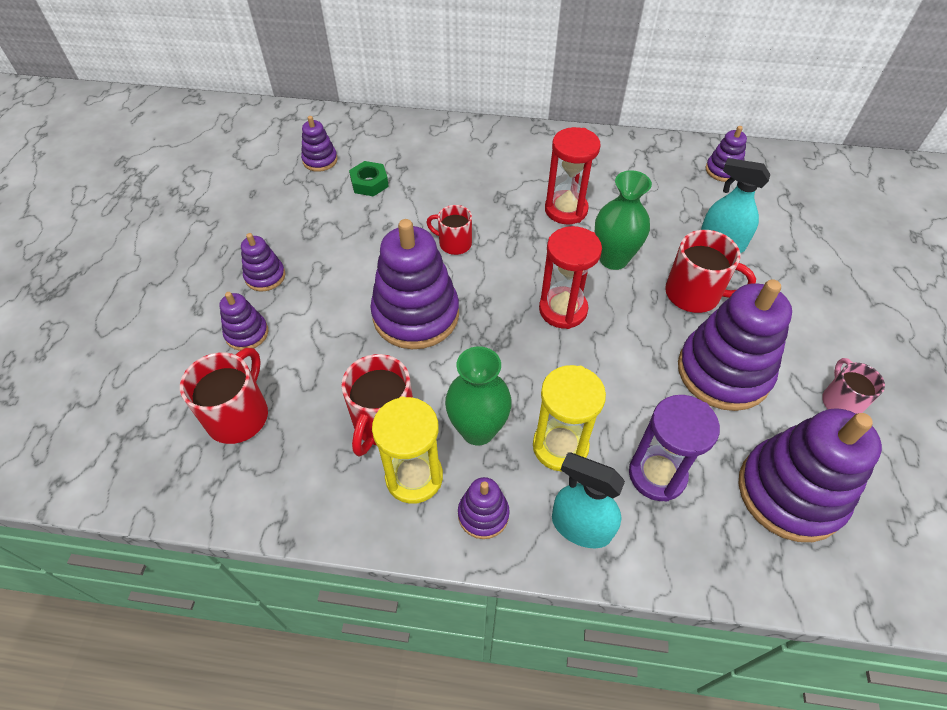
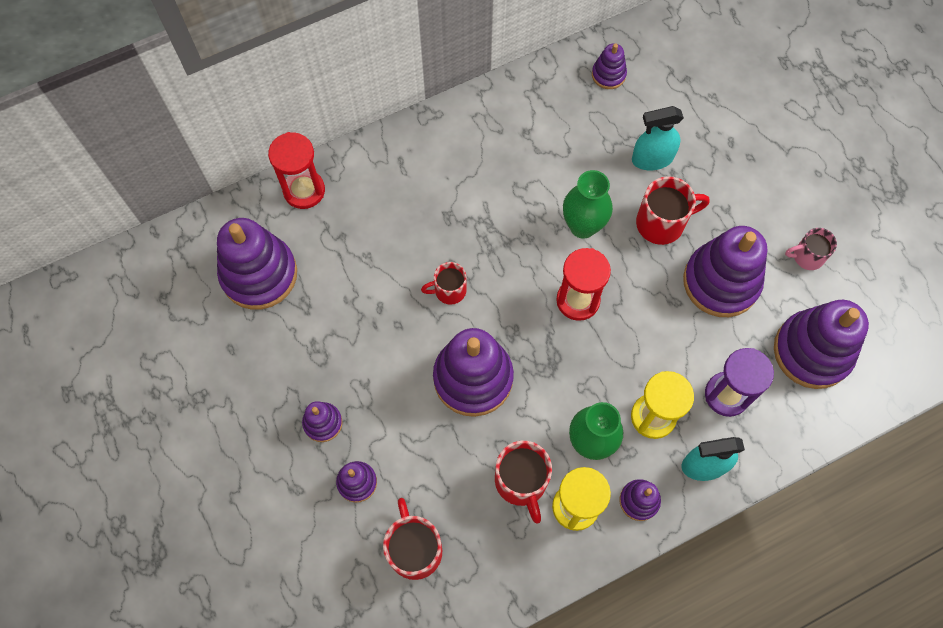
camera: 35 degrees left, 15 degrees up
(320, 160) = (259, 274): purple stacking toy -> purple stacking toy, size x2.06
(369, 183) = (326, 272): green nut -> none
(566, 210) = (512, 197): red hourglass -> red hourglass (304, 190)
(840, 401) = (807, 256): pink mug -> pink mug turned 60 degrees counterclockwise

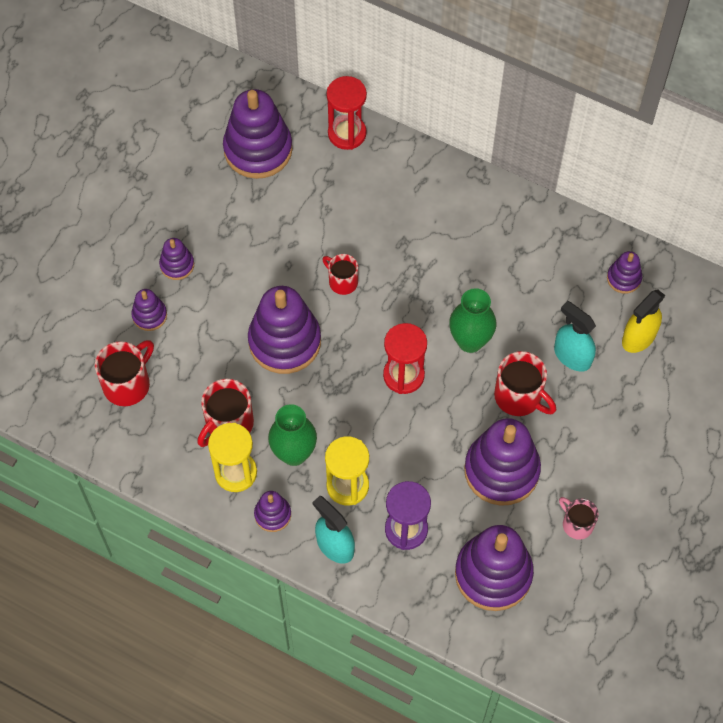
camera: 55 degrees right, 5 degrees down
(669, 100) = (638, 337): none -> yellow spray bottle

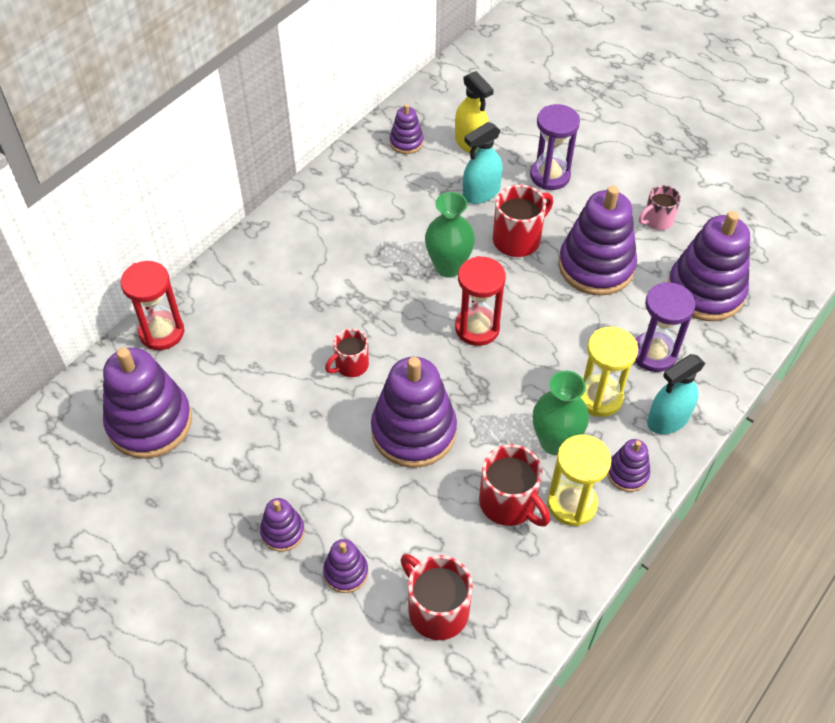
camera: 80 degrees left, 10 degrees down
(613, 416) = (550, 176): none -> purple hourglass

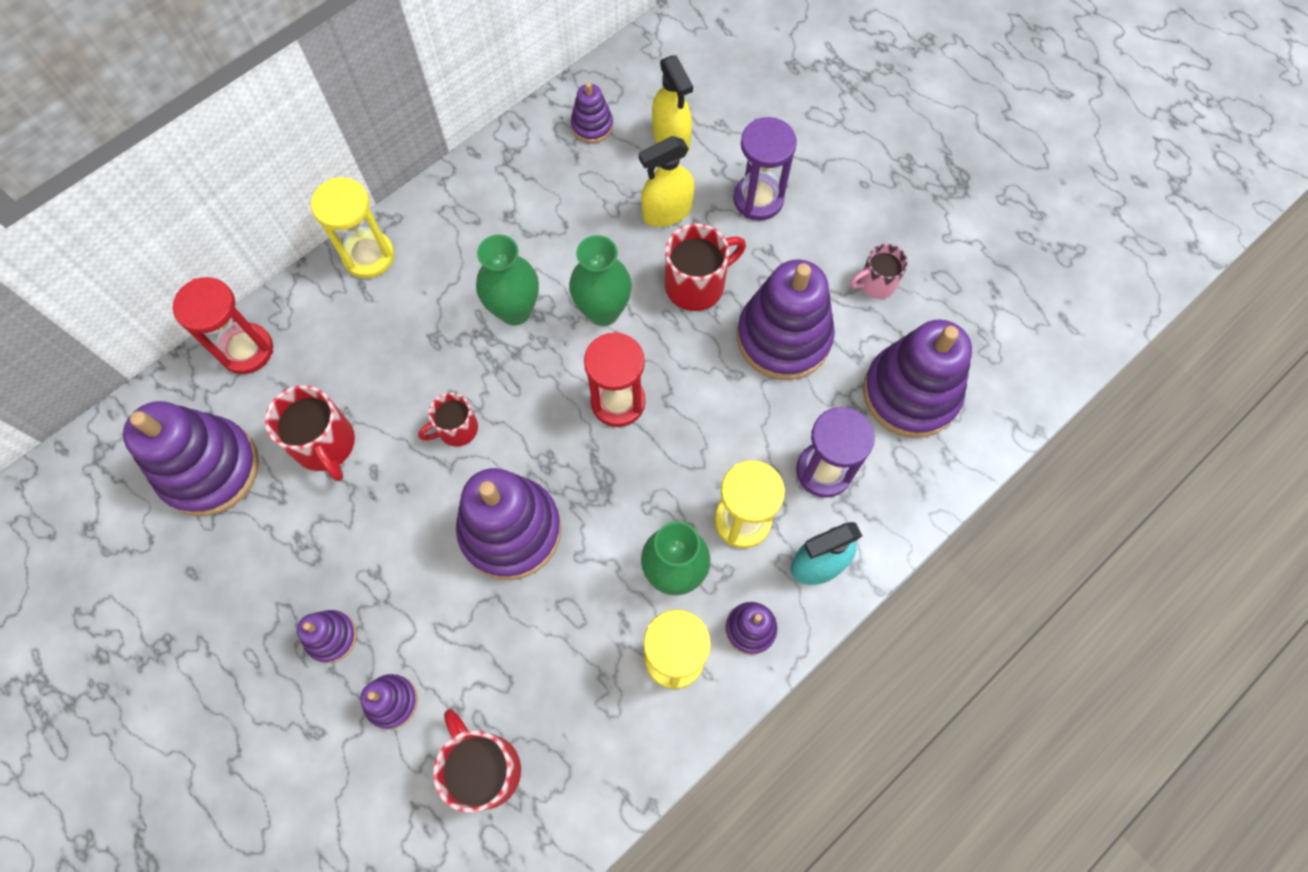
camera: 10 degrees right, 15 degrees up
(248, 253) = (369, 256): none -> yellow hourglass
(377, 275) = (515, 310): none -> green vase
(481, 193) = (667, 212): turquoise spray bottle -> yellow spray bottle
(509, 503) = (600, 644): red mug -> red mug (325, 444)

